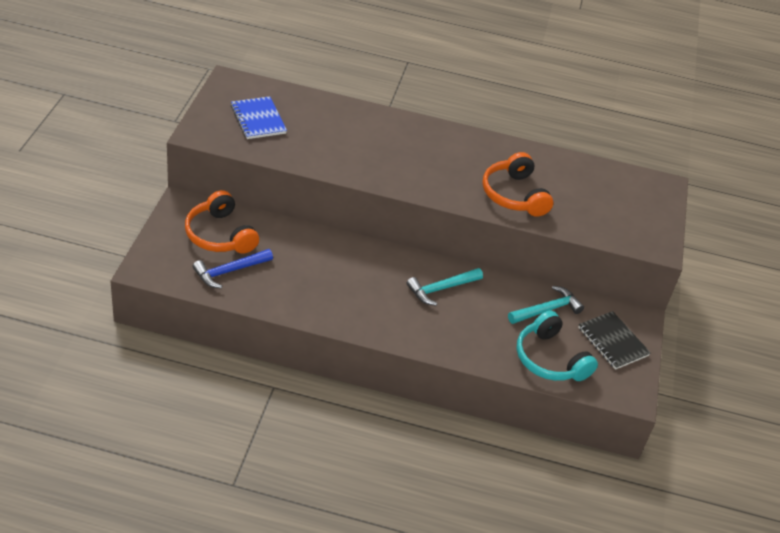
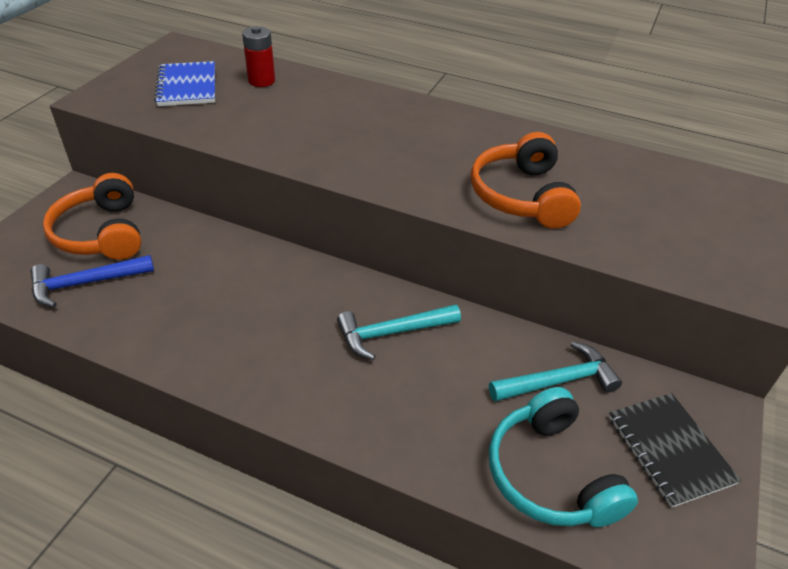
camera: 15 degrees right, 0 degrees up
(310, 111) = (261, 81): none -> red battery

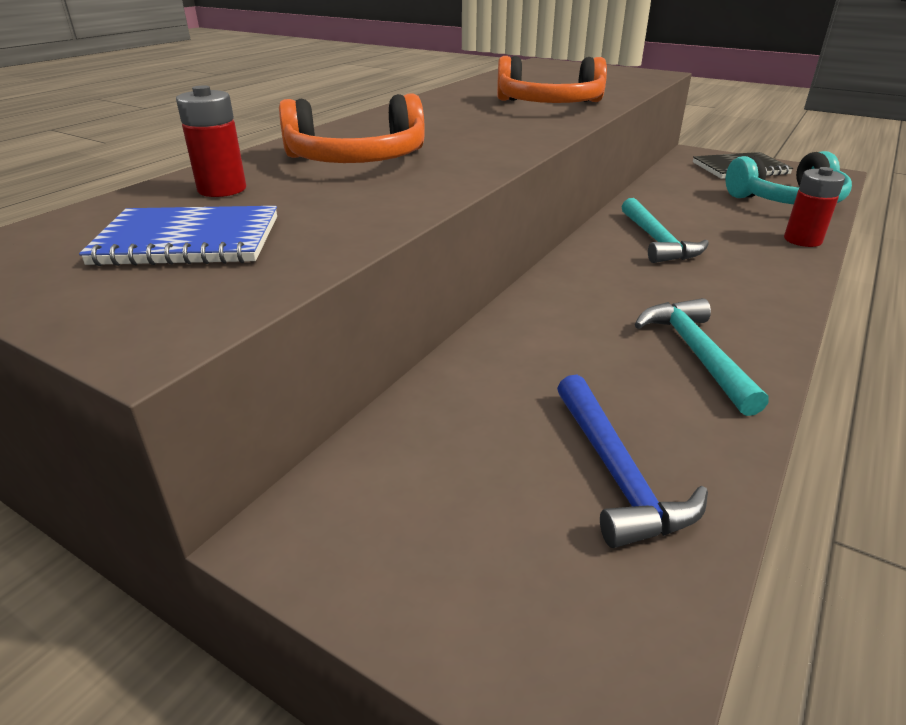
camera: 80 degrees left, 10 degrees down
(101, 233) = (465, 470): orange headphones -> orange headphones (357, 160)
(418, 454) = (802, 240): none -> red battery
(558, 381) = (690, 188): turquoise hammer -> turquoise hammer (695, 353)

